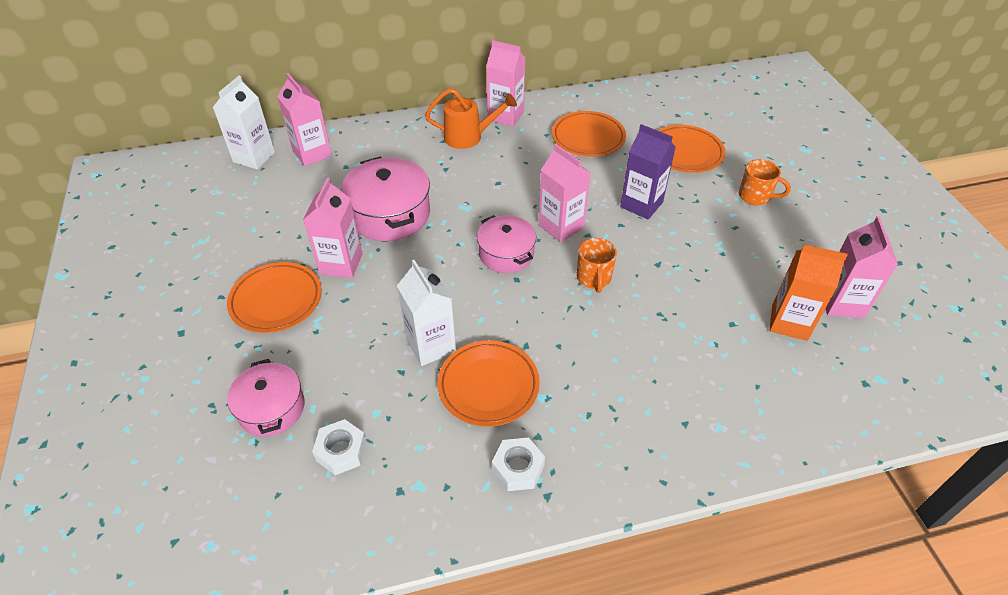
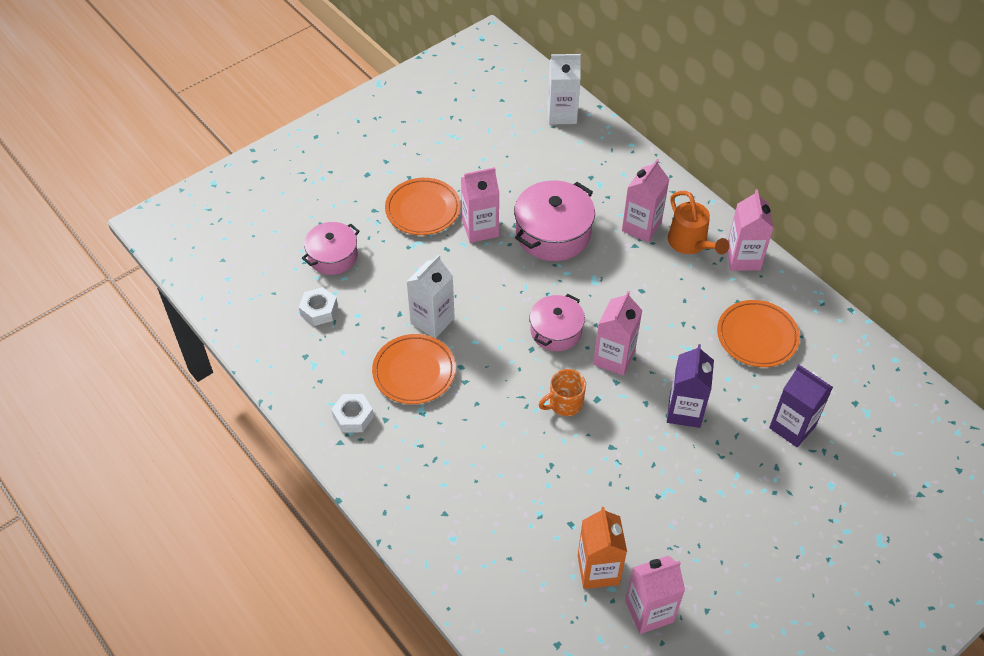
camera: 65 degrees right, 5 degrees up
(312, 154) = (591, 148): pink carton -> pink carton (641, 227)
(685, 153) = (792, 427): orange plate -> purple carton
(755, 196) = (762, 507): orange mug -> none

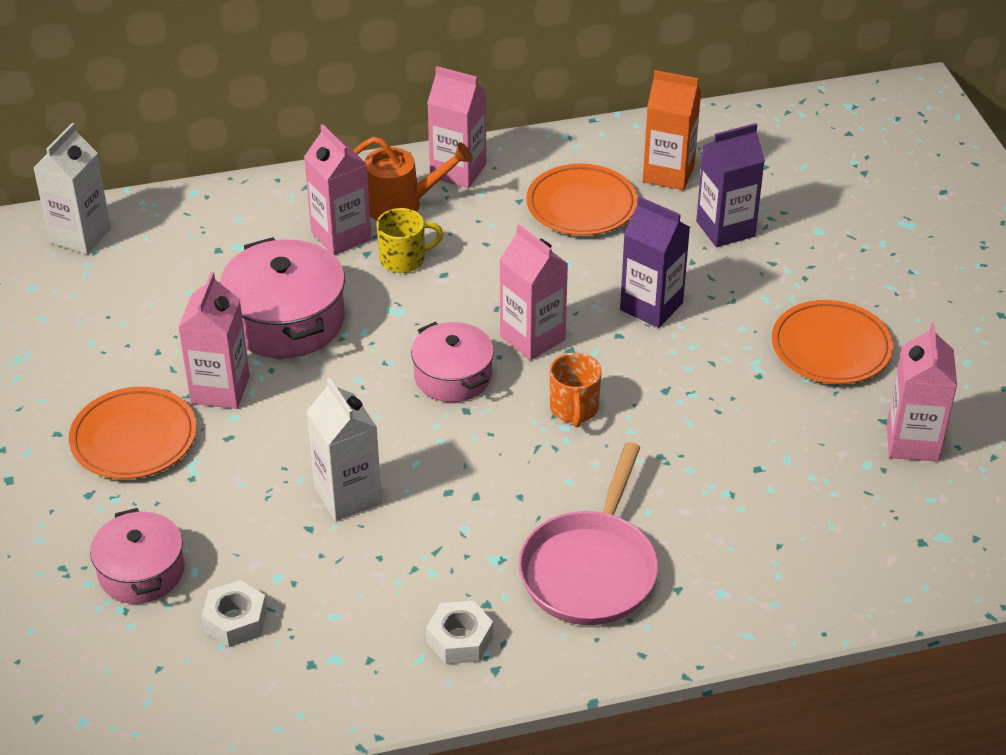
camera: 65 degrees left, 10 degrees down
(414, 372) = (424, 545): orange plate -> orange plate (831, 348)
(437, 461) = (591, 569): none -> pink pan
(598, 570) = (836, 467): orange carton -> orange carton (668, 174)
(641, 266) = (404, 259): none -> yellow mug

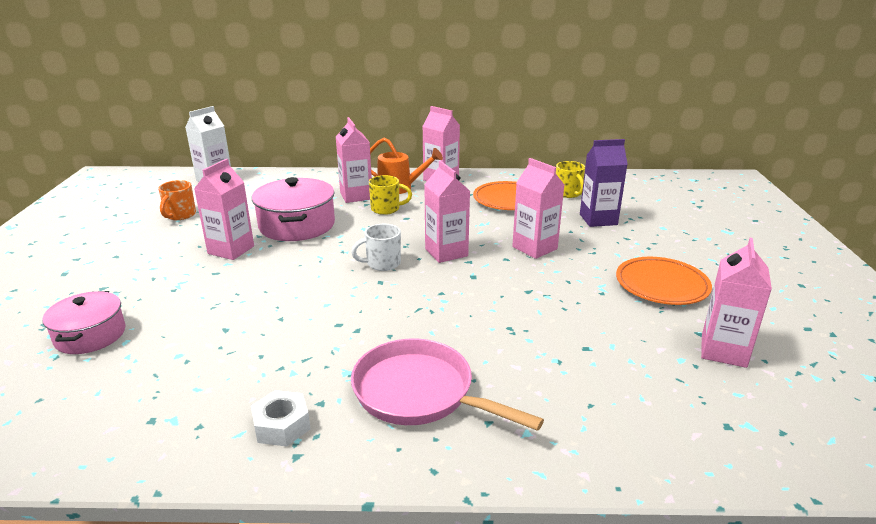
camera: 15 degrees right, 15 degrees down
(134, 439) = (157, 265): orange plate -> none
(235, 621) = (123, 378): white nut -> none
(348, 496) = (266, 315): white carton -> none
(453, 376) = (382, 263): pink pot -> white mug
(574, 409) = (456, 292): orange mug -> orange mug (180, 215)
(591, 569) = (420, 393): pink pan -> pink pan turned 90 degrees clockwise
(651, 306) = (534, 248): purple carton -> pink carton
(668, 174) = (568, 193): orange carton -> yellow mug

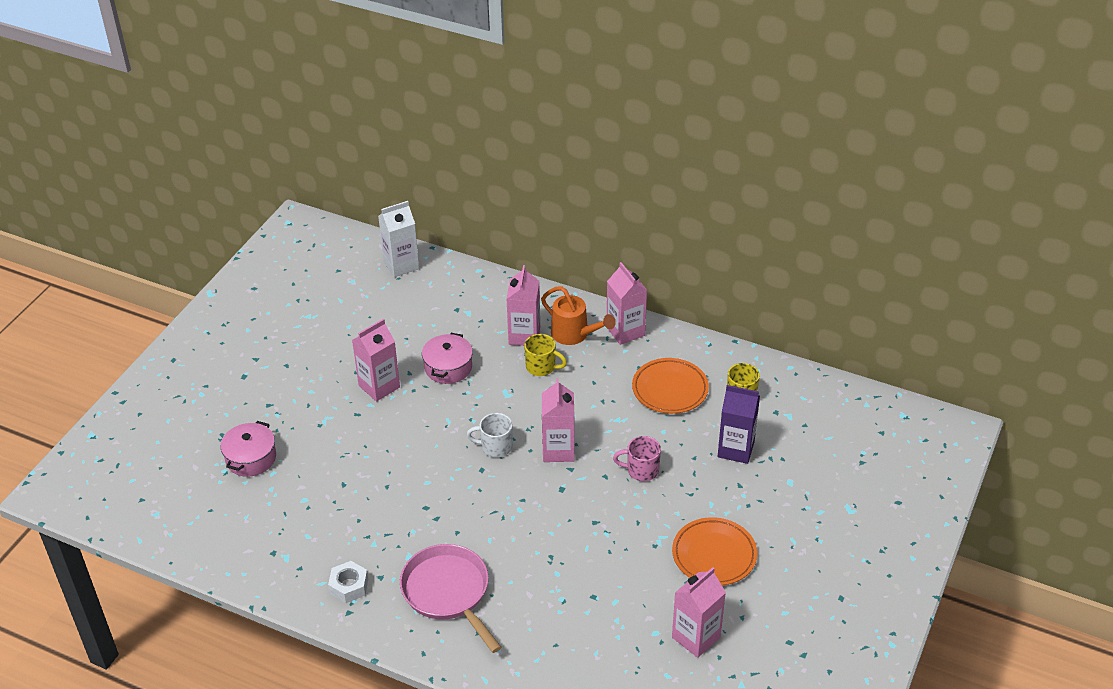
camera: 25 degrees right, 15 degrees up
(180, 215) = (352, 319): orange mug -> none
(297, 225) = (448, 367): pink pot -> pink pot, size x0.65
(534, 248) = (641, 470): pink carton -> pink mug

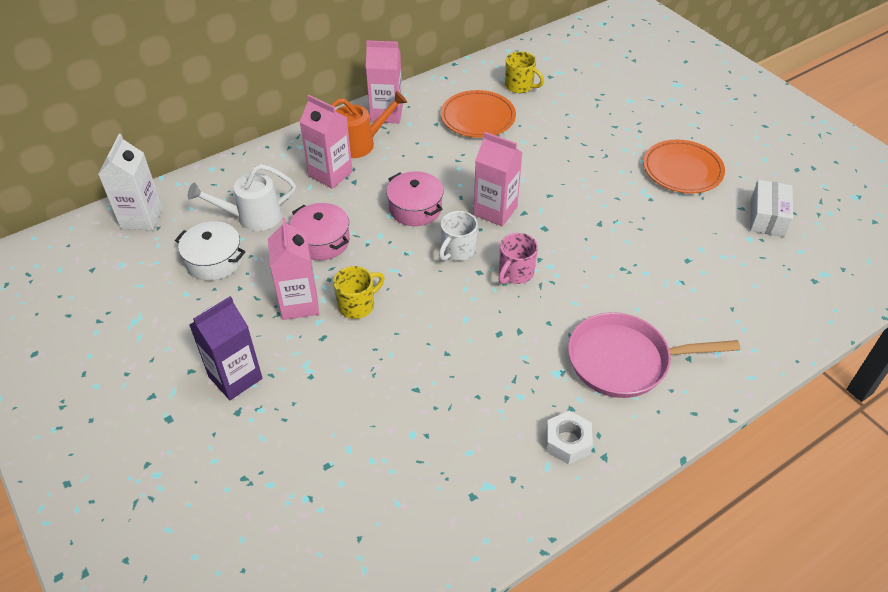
camera: 60 degrees left, 5 degrees up
(251, 458) = (307, 462): pink pot -> pink pot (415, 208)
(388, 323) = (214, 260): none -> white pot
(444, 318) = (252, 217): none -> white watering can
(541, 367) = (382, 179): yellow mug -> yellow mug (357, 305)
(641, 470) = (558, 171): pink mug -> pink mug (515, 273)
(696, 637) = (767, 217): pink carton -> white box
(736, 449) = (574, 112): purple carton -> purple carton (235, 378)

